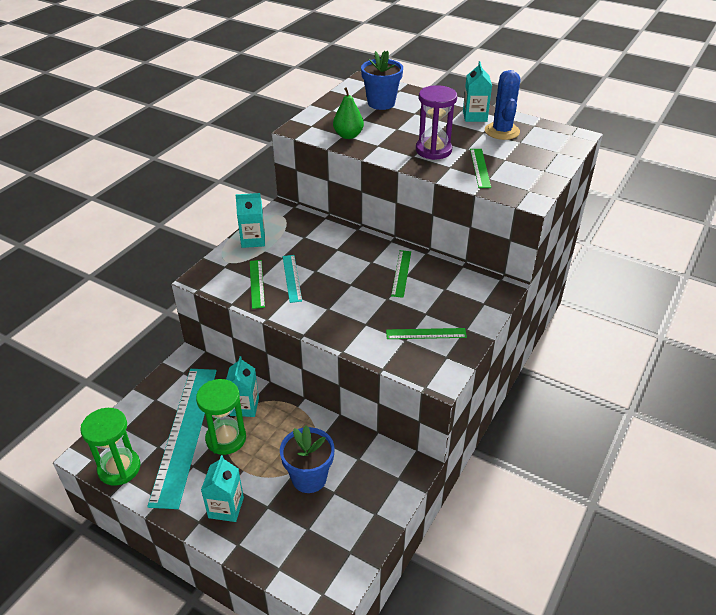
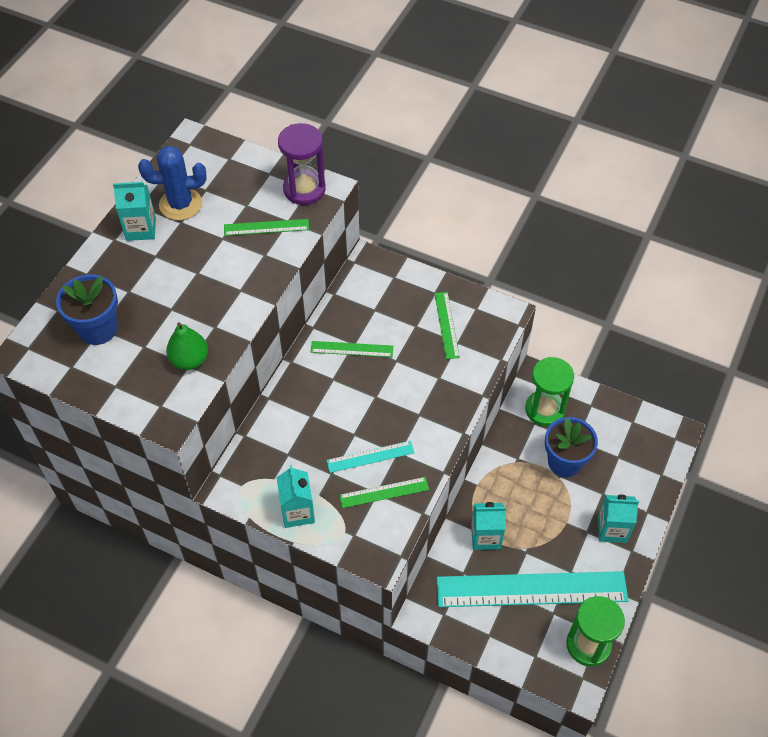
camera: 95 degrees left, 15 degrees up
(226, 438) = (531, 546): green hourglass -> green hourglass (544, 409)
(433, 150) = (227, 270): purple hourglass -> purple hourglass (304, 189)

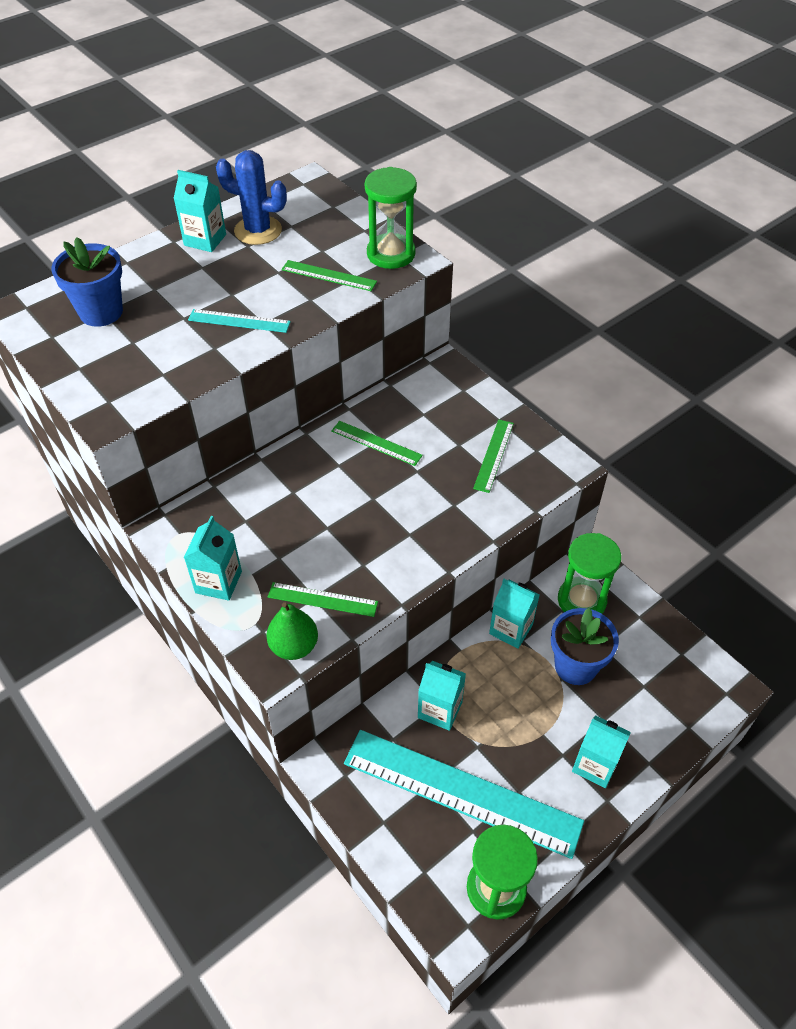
camera: 25 degrees right, 5 degrees down
(189, 360) = (167, 369): green pear -> green pear (294, 646)
(304, 189) = (391, 254): purple hourglass -> green hourglass
(370, 456) = (330, 556): turquoise ruler -> turquoise ruler (239, 321)
(505, 453) = (511, 629): none -> turquoise carton

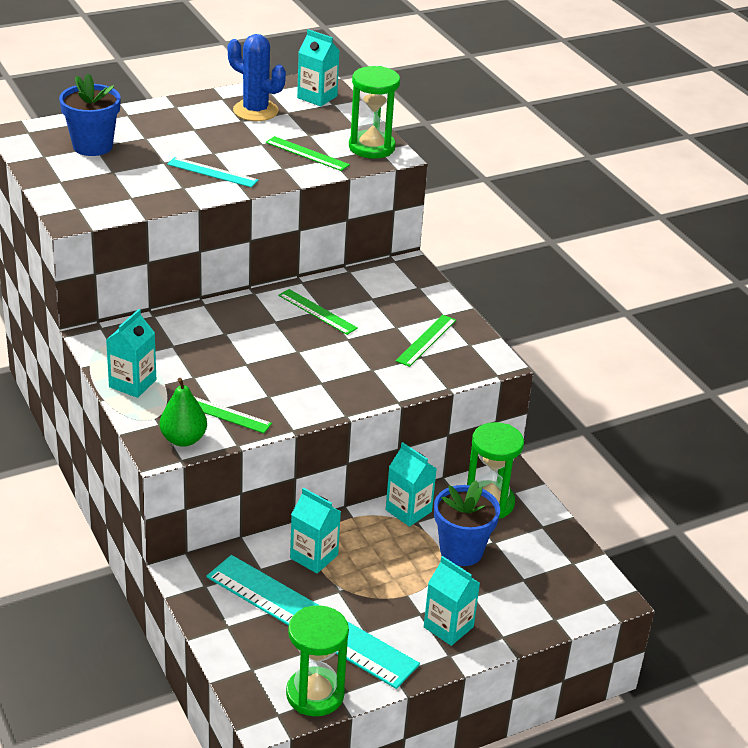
camera: 10 degrees right, 15 degrees down
(205, 240) = (204, 110): turquoise carton -> turquoise carton (317, 97)

